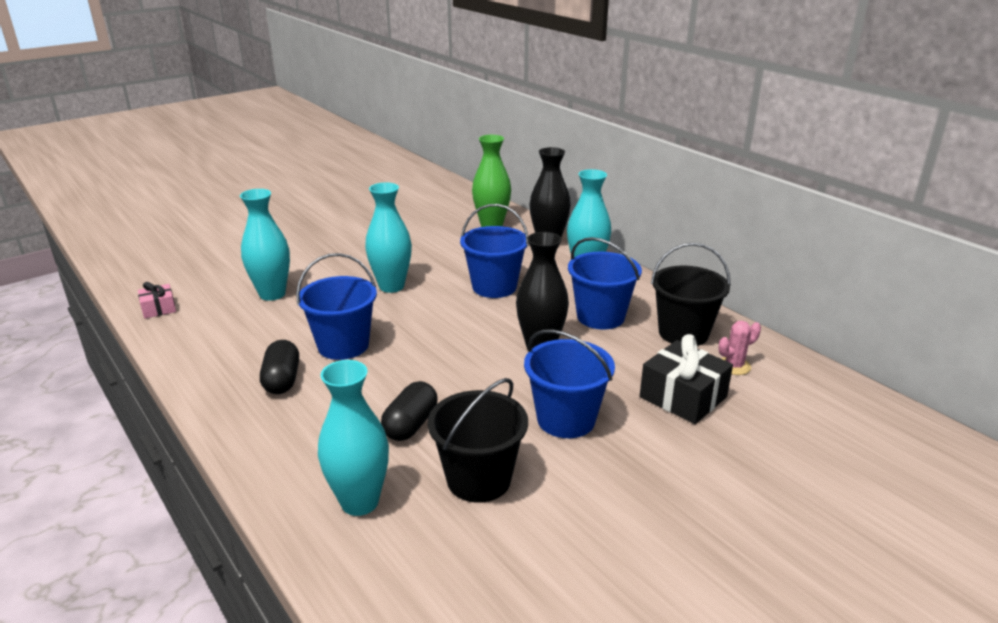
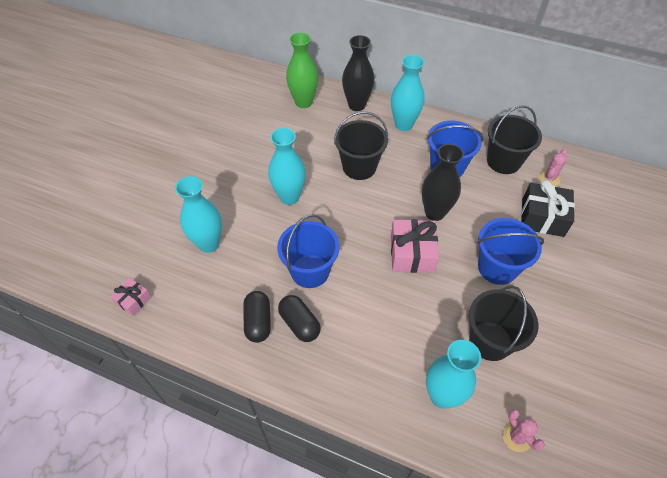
camera: 30 degrees left, 25 degrees up
(405, 583) = (516, 437): none -> pink cactus
(411, 425) = (416, 319): black capsule -> black capsule (258, 322)
(472, 371) = (412, 253): none -> pink gift
(494, 287) = (359, 167): blue bucket -> black bucket

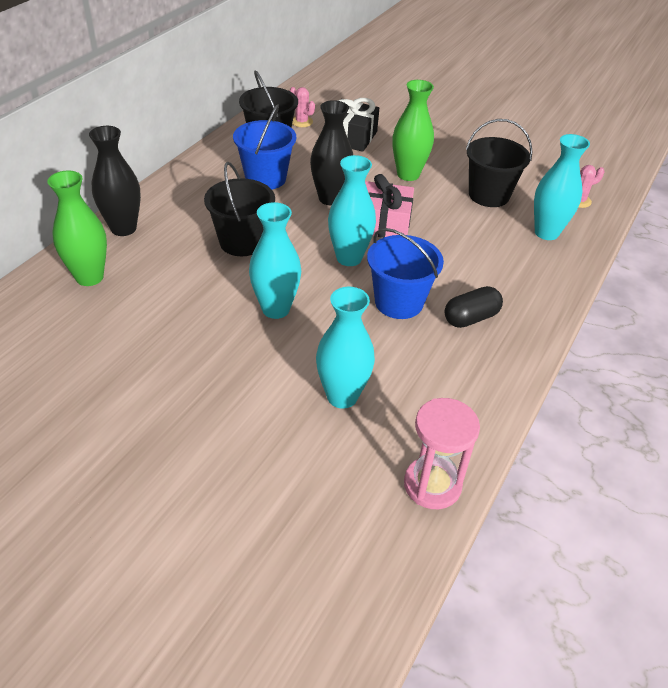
camera: 85 degrees left, 10 degrees down
(133, 300) = (432, 485): pink gift -> pink hourglass
(258, 322) = (468, 353): black capsule -> none
(403, 124) = (181, 196): turquoise vase -> turquoise vase (349, 258)
(497, 268) = (408, 174): blue bucket -> green vase

